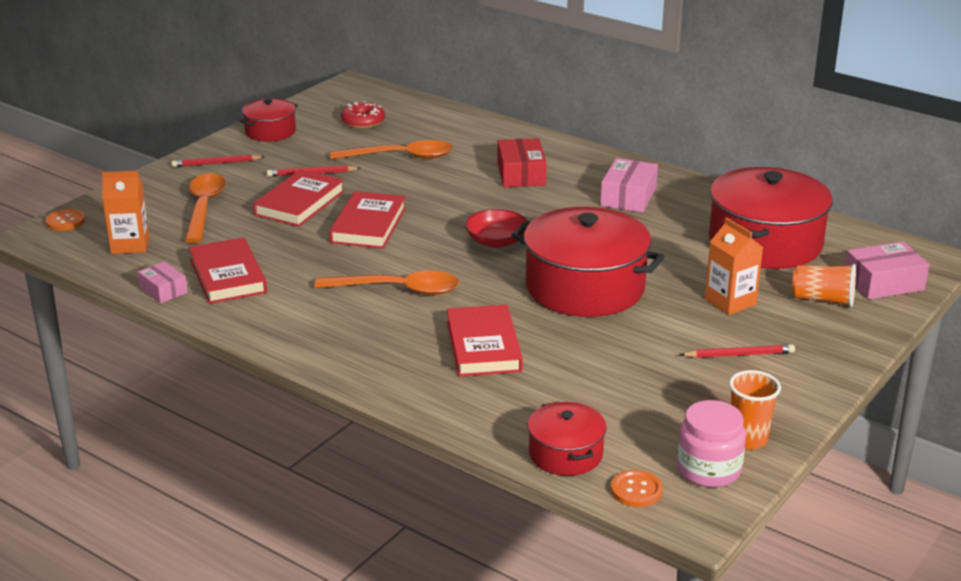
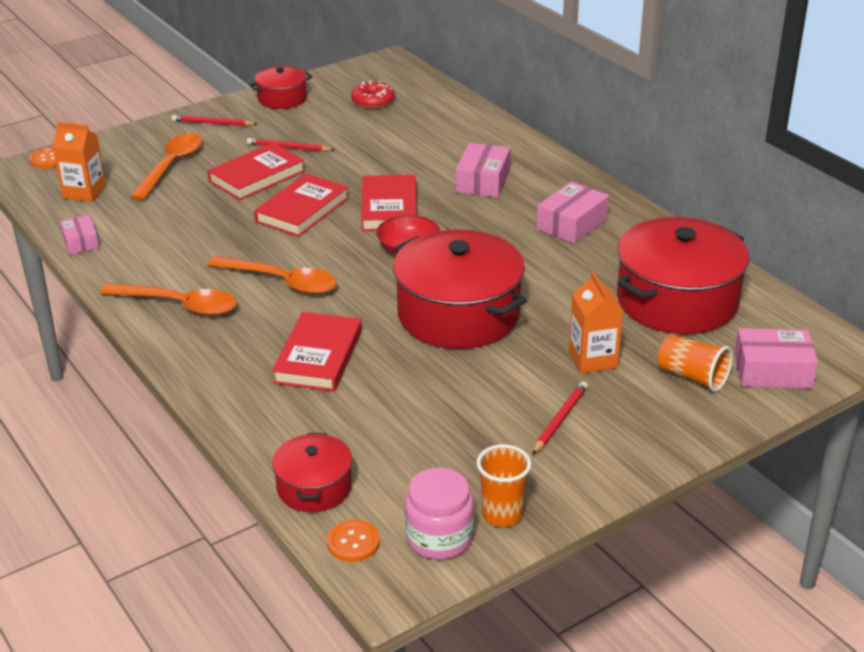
camera: 20 degrees right, 5 degrees up
(227, 276) = (144, 238): red book -> red book (389, 208)
(401, 157) = (382, 144): orange spoon -> orange spoon (179, 305)
(521, 174) = (483, 181): red box -> pink box
(739, 355) = (560, 420): red pencil -> red pencil turned 75 degrees counterclockwise

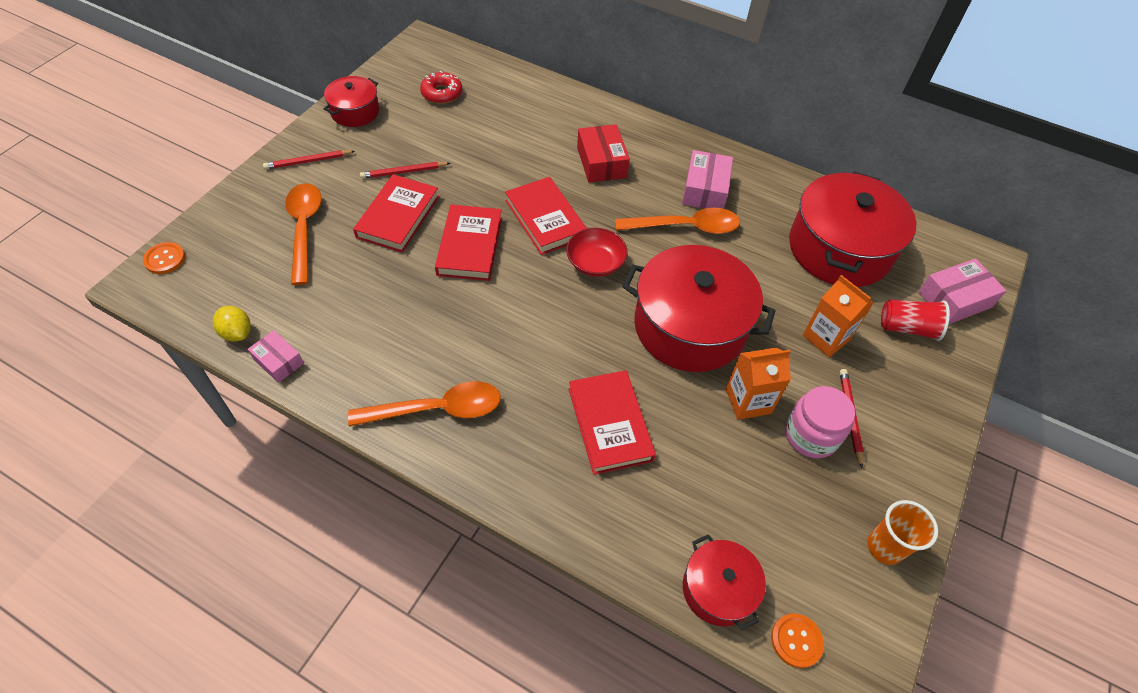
camera: 30 degrees left, 20 degrees up
(64, 217) = (237, 333): none -> yellow lemon
(84, 192) = (236, 292): orange carton -> orange carton (748, 401)
(282, 282) = (513, 343): orange spoon -> orange spoon (685, 227)
(439, 538) = (858, 599): pink jar -> pink jar (811, 435)
(483, 181) = (601, 162): pink box -> red box
(692, 377) = (907, 328): orange cup -> red cup

